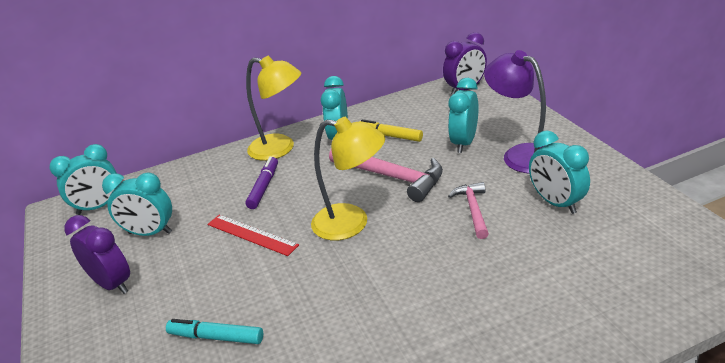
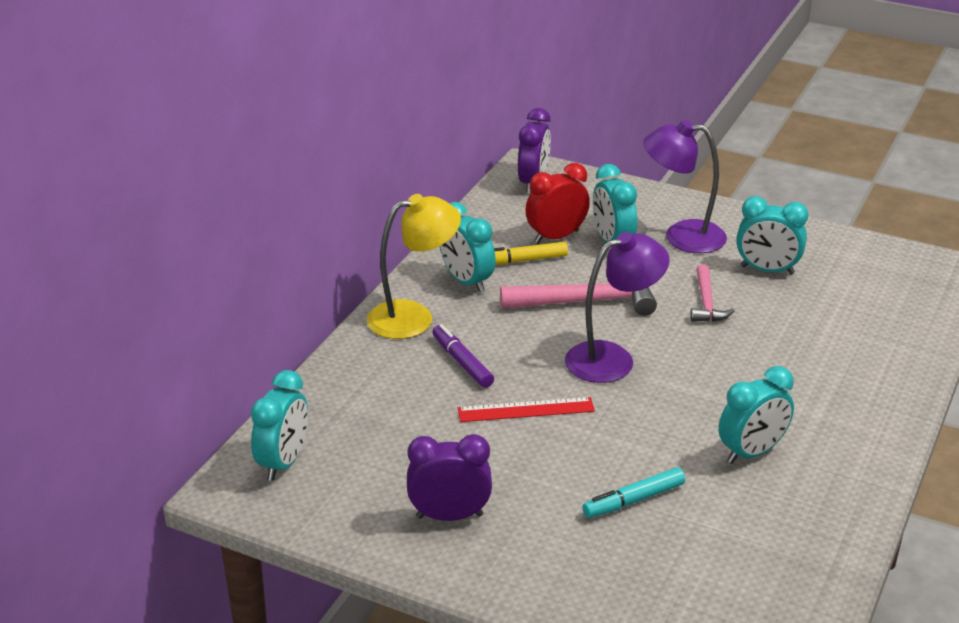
camera: 45 degrees left, 0 degrees up
(150, 233) = (404, 457): turquoise clock -> turquoise clock (751, 452)
(352, 223) = (612, 358): yellow lamp -> purple lamp
(432, 127) = (556, 237): none -> red clock
(473, 210) = (706, 303): pink hammer -> pink hammer turned 135 degrees counterclockwise

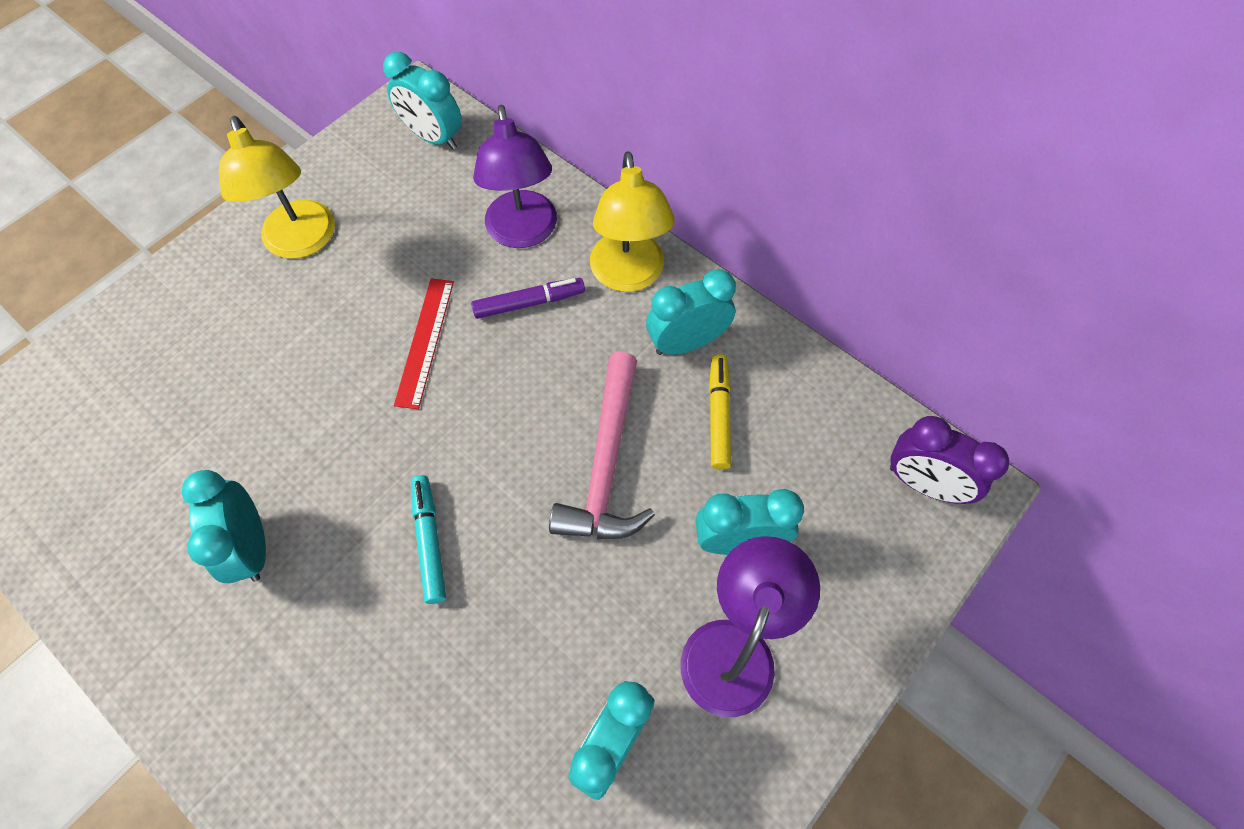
camera: 105 degrees right, 30 degrees up
(449, 516) = (302, 242): purple clock -> yellow lamp
(556, 237) = (768, 472): red clock -> none
(612, 358) = (480, 455): purple lamp -> purple lamp (523, 233)
(633, 500) = (243, 399): turquoise marker -> turquoise marker (430, 541)
(706, 303) = (558, 615): pink hammer -> none

